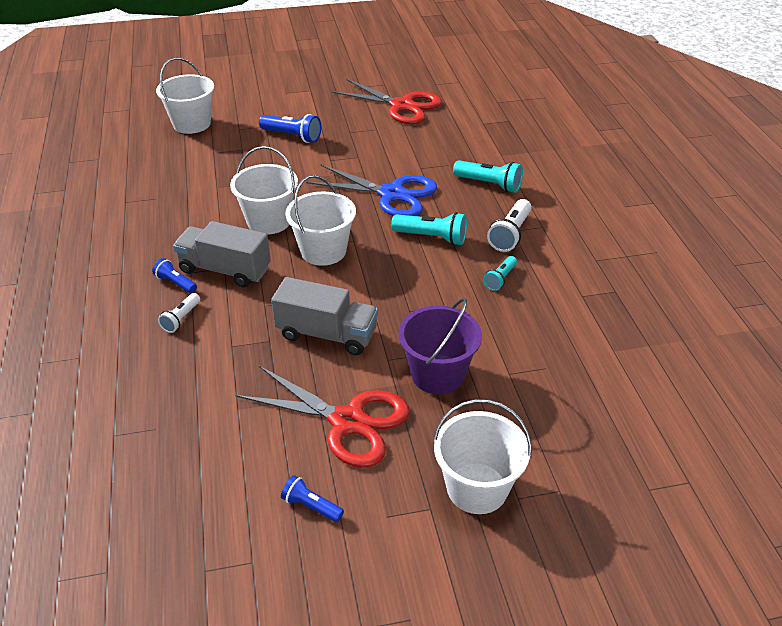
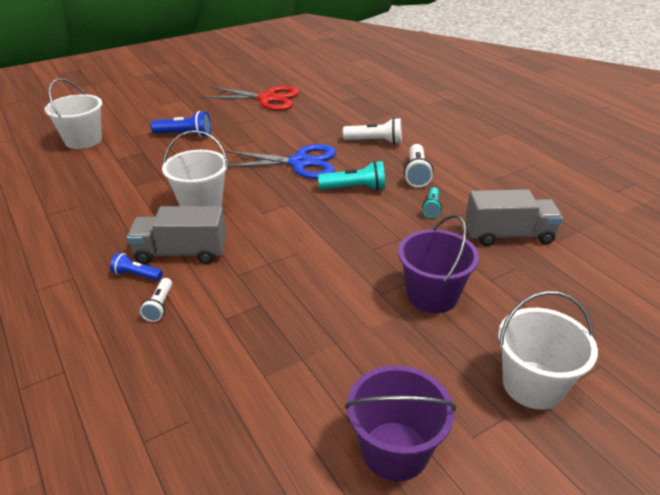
camera: 20 degrees left, 5 degrees down
(311, 506) = (395, 450): blue flashlight -> purple bucket
(323, 251) = (266, 218): white bucket -> none
(326, 334) = (312, 286): grey truck -> grey truck (508, 235)
(347, 421) = (379, 358): red scissors -> none
(489, 184) = (375, 141): turquoise flashlight -> white flashlight

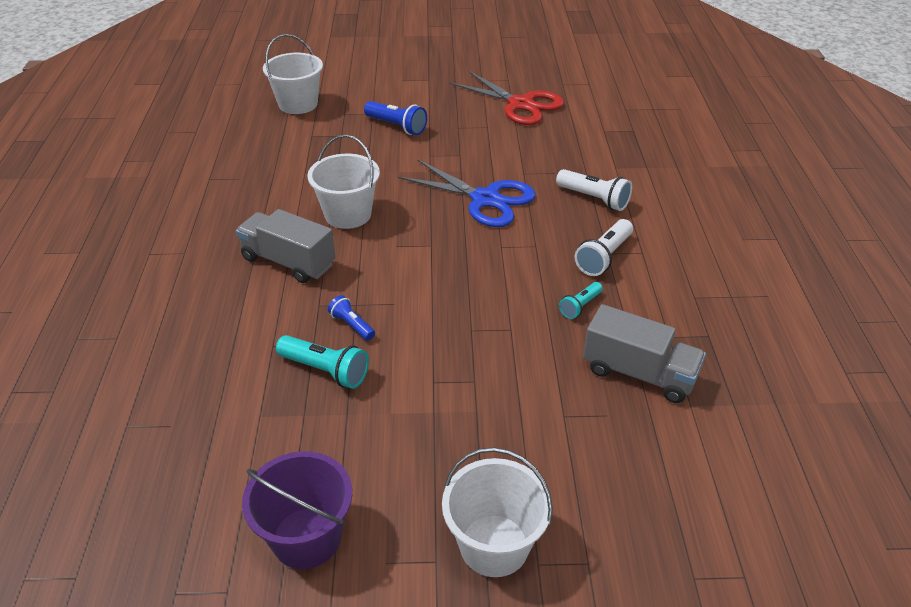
camera: 30 degrees right, 5 degrees up
(136, 275) = (235, 270): blue flashlight -> blue flashlight (352, 325)
(159, 306) = (229, 309): white flashlight -> none
(355, 188) = (516, 251): turquoise flashlight -> turquoise flashlight (325, 371)
(432, 295) = (483, 406): purple bucket -> none

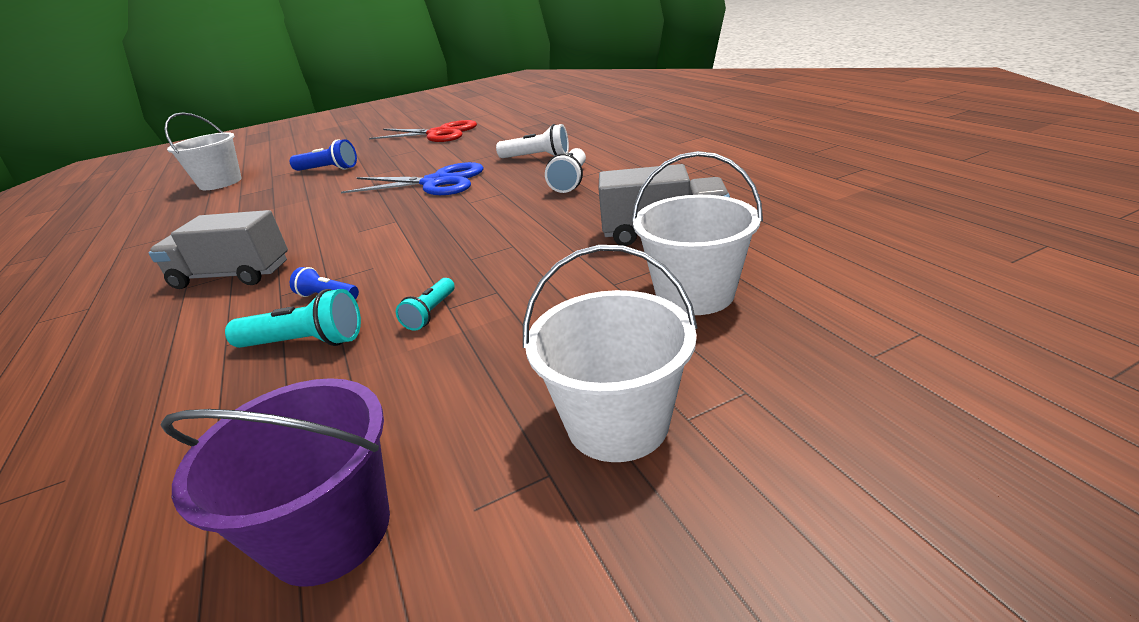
camera: 20 degrees left, 10 degrees down
(348, 214) = (295, 227): white bucket -> white bucket (694, 294)
(580, 306) = (571, 212): turquoise flashlight -> turquoise flashlight (430, 313)

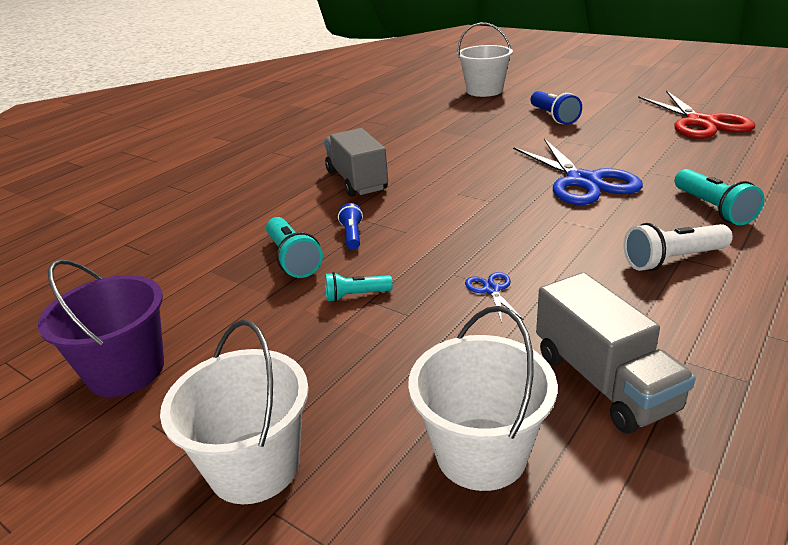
camera: 60 degrees right, 0 degrees up
(516, 247) = (491, 290): none -> blue scissors
(537, 157) = (713, 209): white flashlight -> turquoise flashlight

